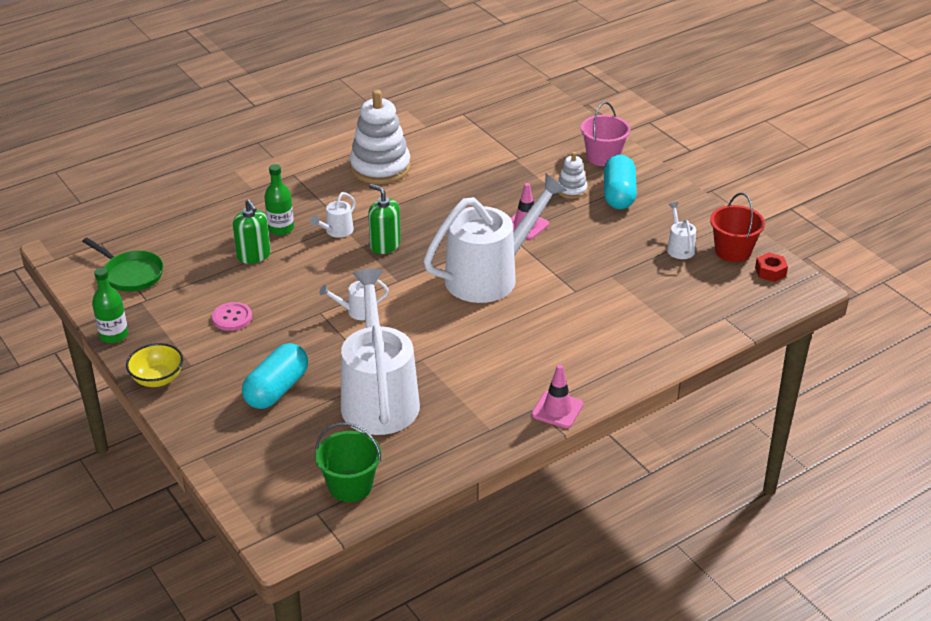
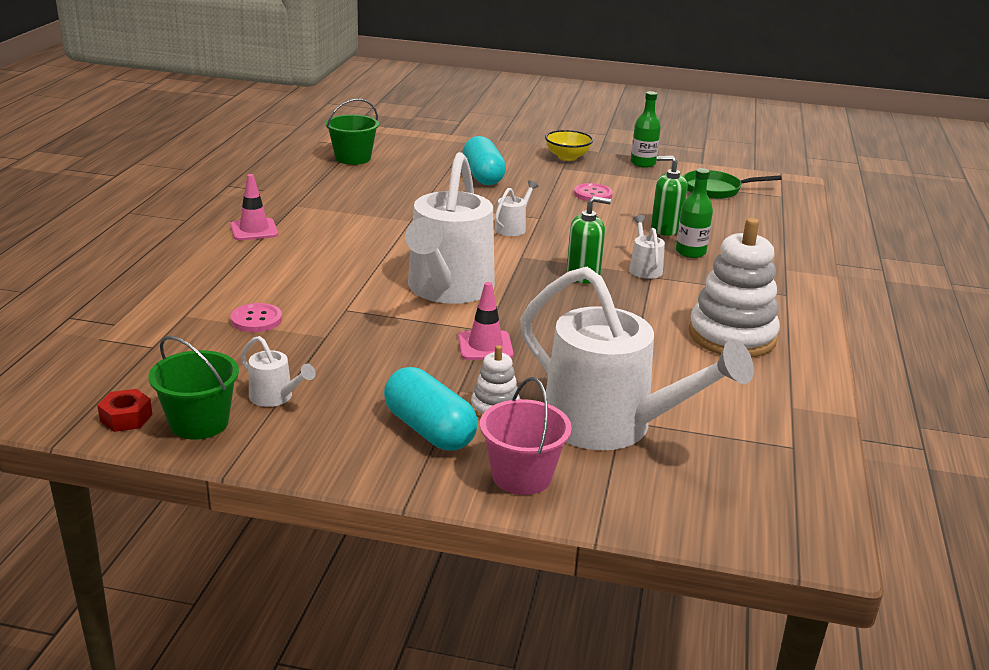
camera: 135 degrees right, 10 degrees down
(378, 397) = (405, 194): white watering can -> white watering can (611, 426)
(641, 309) = (256, 319): none -> pink button
(733, 251) = (199, 423): red bucket -> green bucket

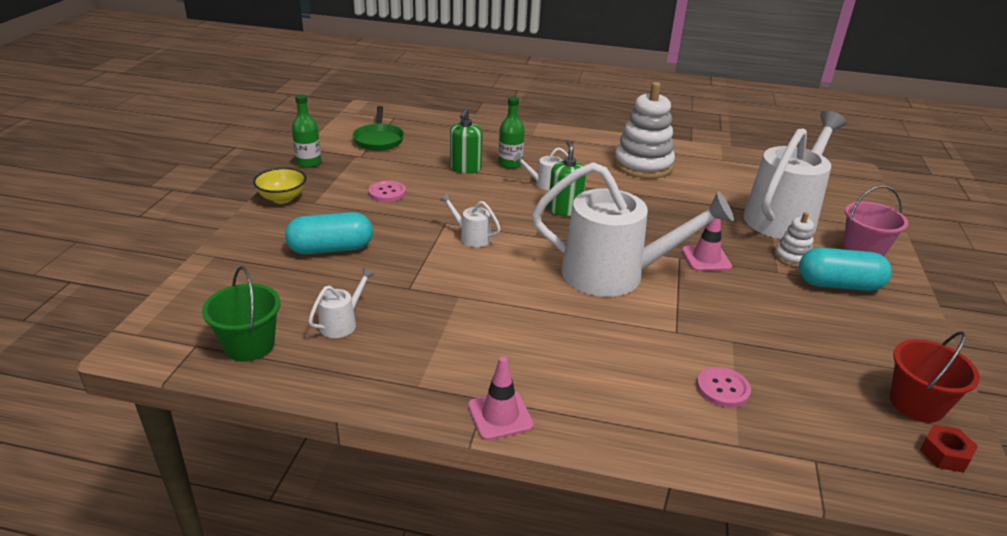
camera: 90 degrees left, 5 degrees up
(199, 423) = (916, 404): green bucket -> red bucket
(275, 397) = (849, 362): white watering can -> white watering can (342, 323)
(429, 430) = (838, 285): turquoise capsule -> turquoise capsule turned 45 degrees clockwise

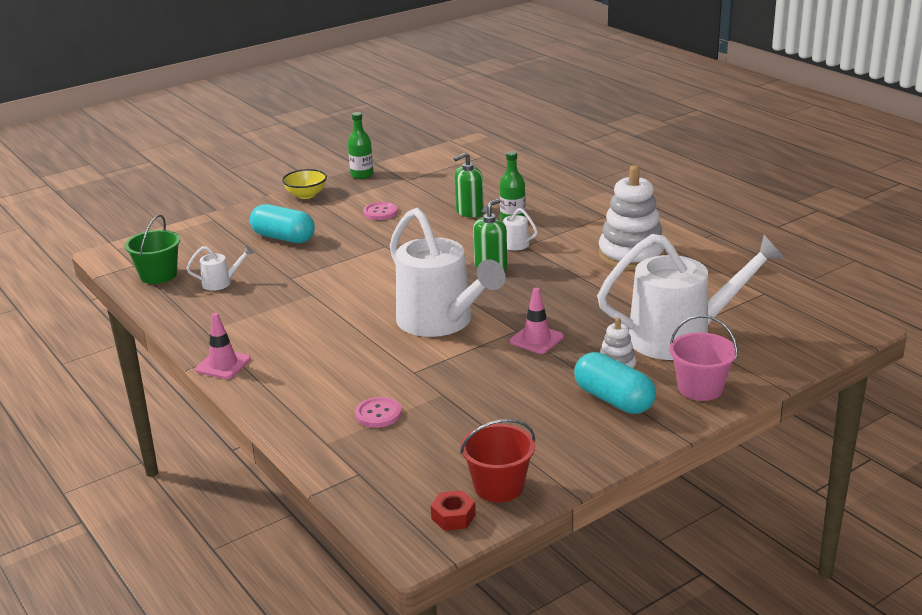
camera: 45 degrees right, 5 degrees down
(379, 140) = (441, 171): green pan -> none
(471, 237) = (385, 261): white watering can -> none

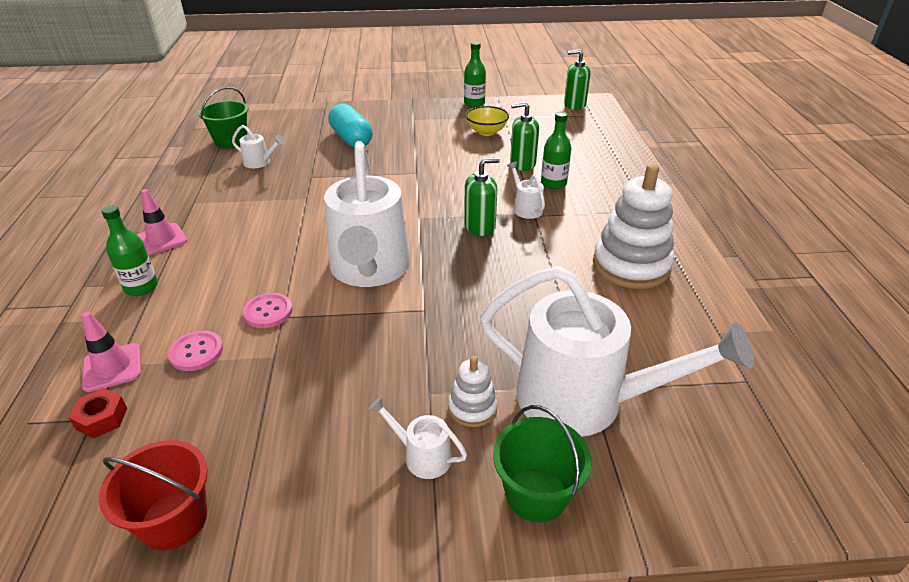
camera: 30 degrees right, 10 degrees up
(262, 398) = (141, 287): none -> green bottle
(306, 195) = (412, 108): yellow bowl -> yellow bowl (486, 132)
(380, 212) = (449, 140): pink button -> pink button (268, 312)
(453, 517) = (85, 537): red nut -> red nut (102, 418)
(458, 152) = (574, 105): none -> green soap dispenser
(536, 339) = (430, 330): pink traffic cone -> pink traffic cone (112, 367)
(613, 399) = (421, 456): turquoise capsule -> white watering can
(700, 388) = (536, 494): pink bucket -> green bucket

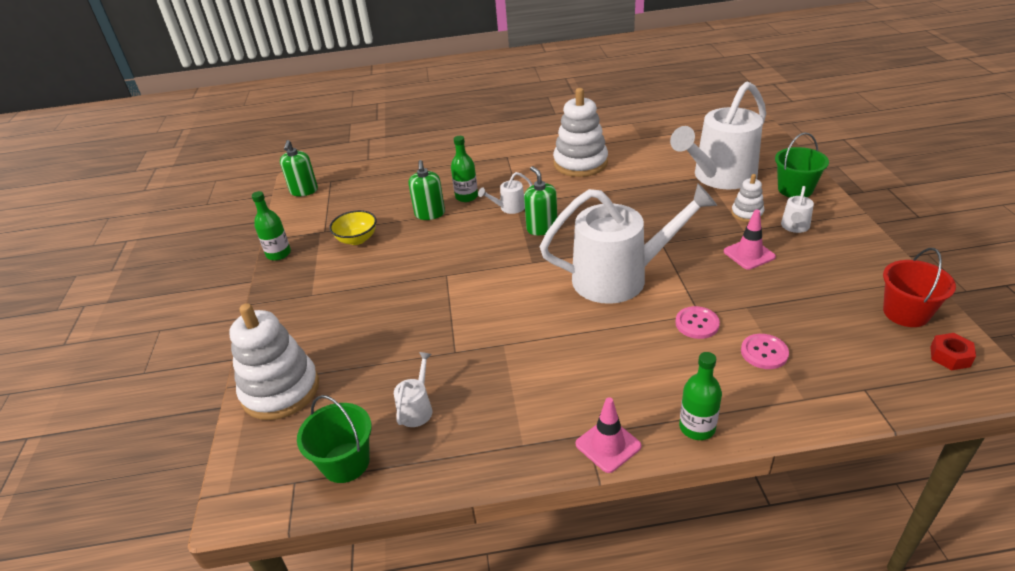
camera: 90 degrees left, 0 degrees up
(102, 418) = (861, 383): red nut -> red nut (950, 356)
(112, 367) = (809, 401): pink traffic cone -> pink traffic cone (749, 254)
(311, 117) = (280, 390): none -> white stacking toy
(351, 139) = (358, 337): turquoise capsule -> none
(585, 400) = (719, 177): white watering can -> white watering can turned 150 degrees counterclockwise

